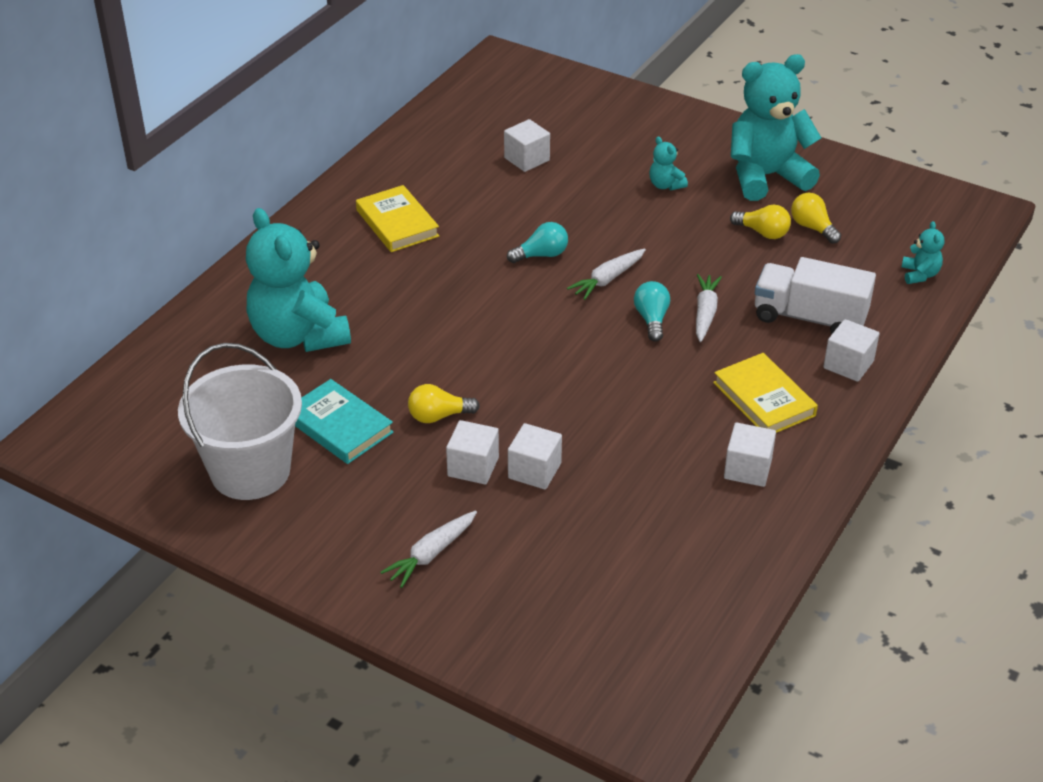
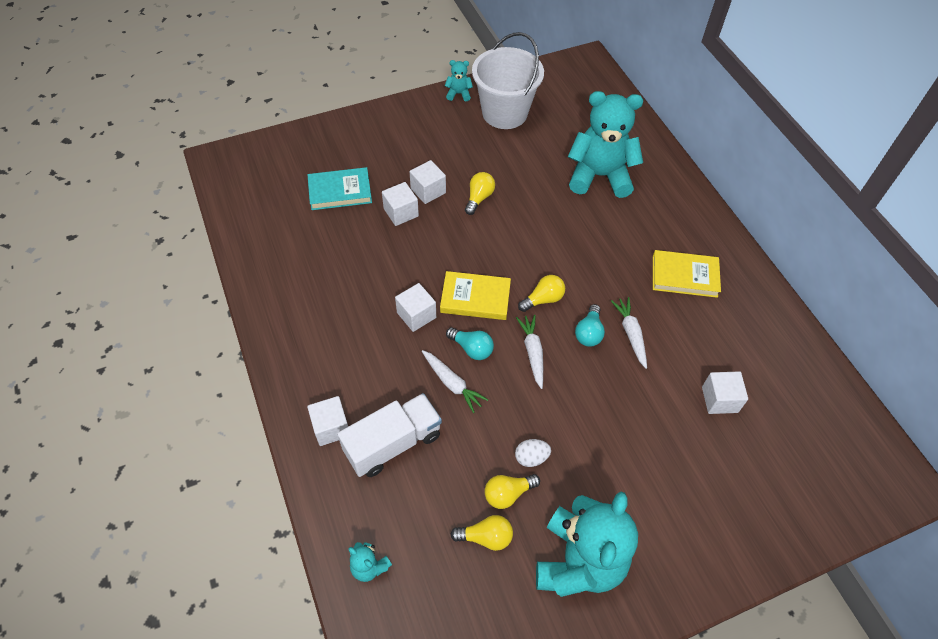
camera: 125 degrees right, 15 degrees up
(339, 426) = (508, 157): turquoise book -> turquoise book (340, 191)
(431, 554) = (387, 146): white carrot -> white carrot (631, 334)
(534, 300) = (543, 299): none -> yellow light bulb
(665, 185) = (619, 472): turquoise teddy bear -> turquoise teddy bear (458, 94)
(715, 234) = (531, 457): none -> white egg
(747, 469) = (308, 303): white cube -> white cube (416, 315)
(764, 399) = (349, 354): yellow book -> yellow book (475, 298)

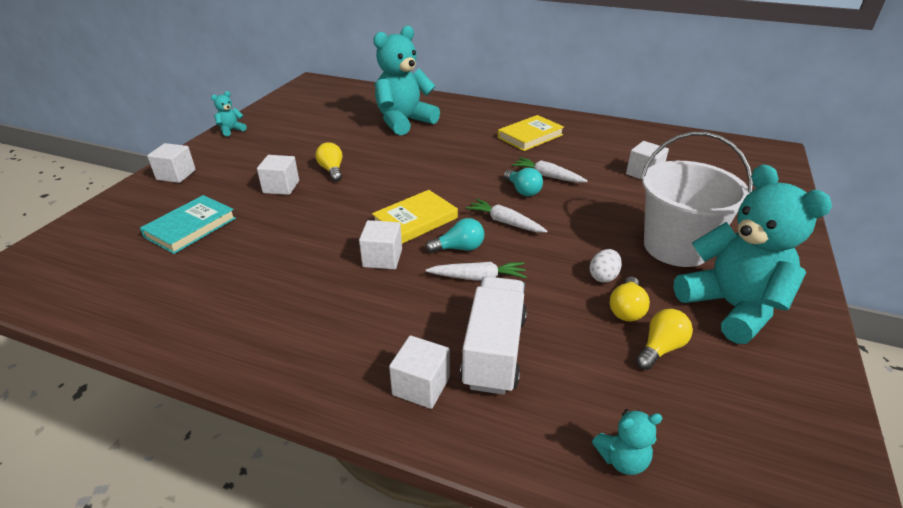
camera: 45 degrees left, 20 degrees down
(401, 212) = (274, 210): white cube -> white cube (176, 175)
(504, 113) = (286, 124): white bucket -> white bucket (676, 247)
(543, 299) = (465, 193): yellow light bulb -> none

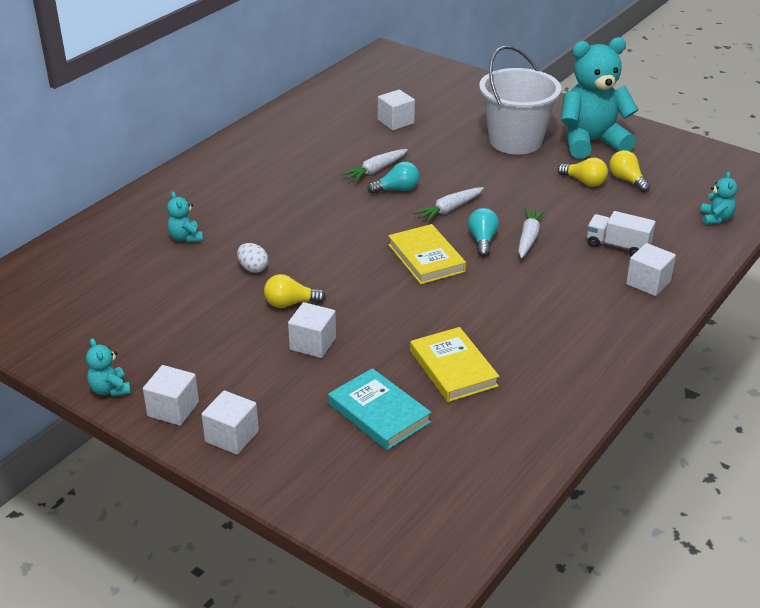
camera: 75 degrees left, 0 degrees up
(382, 258) = (484, 284): white cube -> white cube (173, 409)
(404, 122) = (186, 238): turquoise teddy bear -> turquoise teddy bear, size x0.42
(494, 351) = (618, 246): white truck -> white truck, size x0.66
(530, 136) = (282, 161): yellow book -> yellow book (453, 368)
(603, 276) = (543, 181): white egg -> white egg (253, 268)

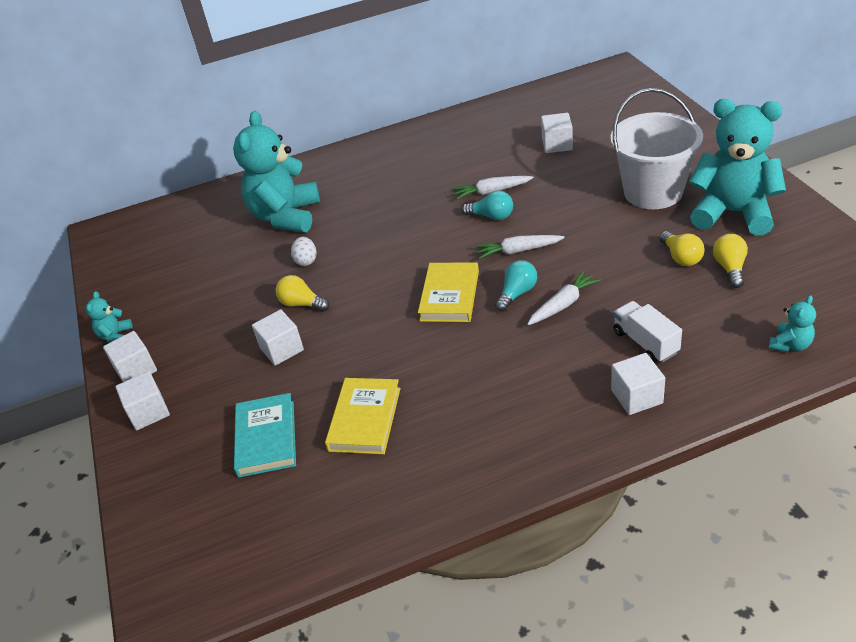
camera: 40 degrees right, 5 degrees up
(186, 238) = (286, 216): turquoise teddy bear -> turquoise teddy bear, size x2.38

